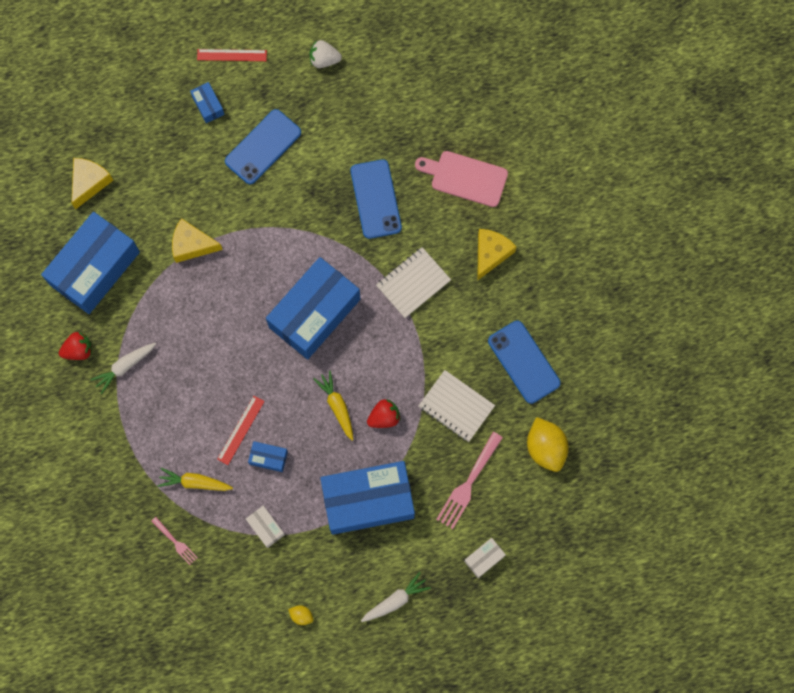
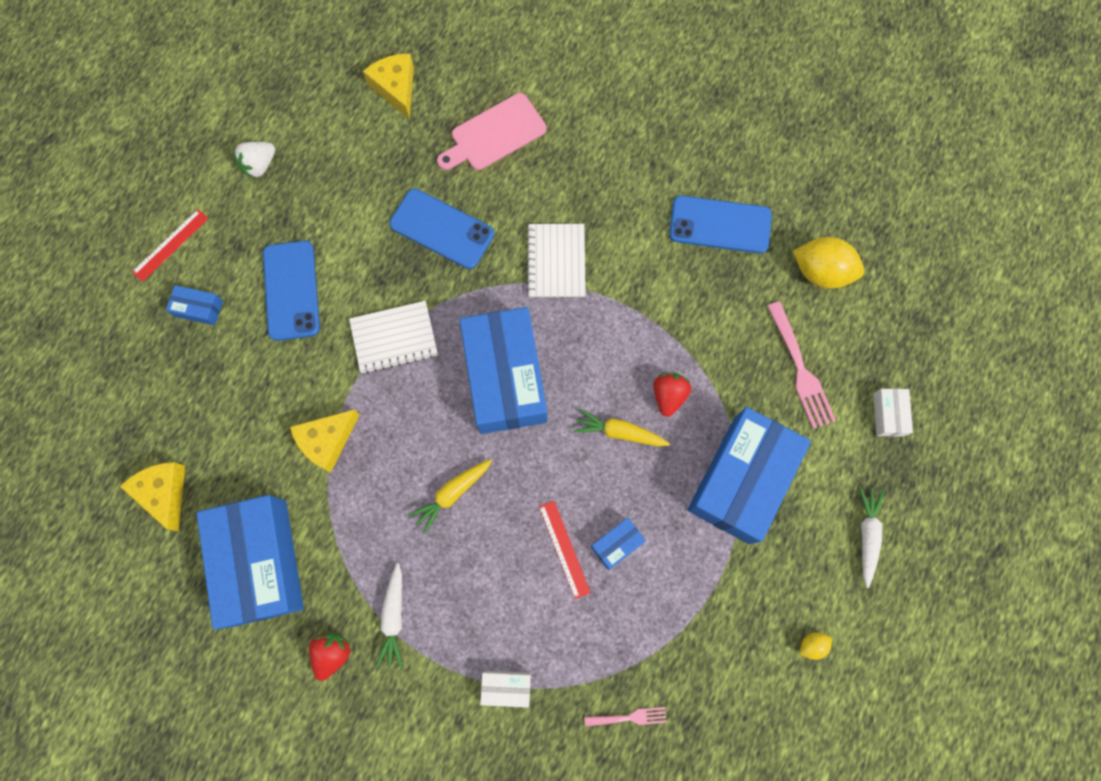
camera: 50 degrees left, 0 degrees up
(194, 482) = (580, 643): yellow carrot -> yellow carrot (452, 494)
(266, 527) = (689, 606): white box -> white box (506, 687)
(456, 406) = (713, 320): white notebook -> white notebook (394, 338)
(491, 254) = (588, 170): yellow cheese -> yellow cheese (396, 88)

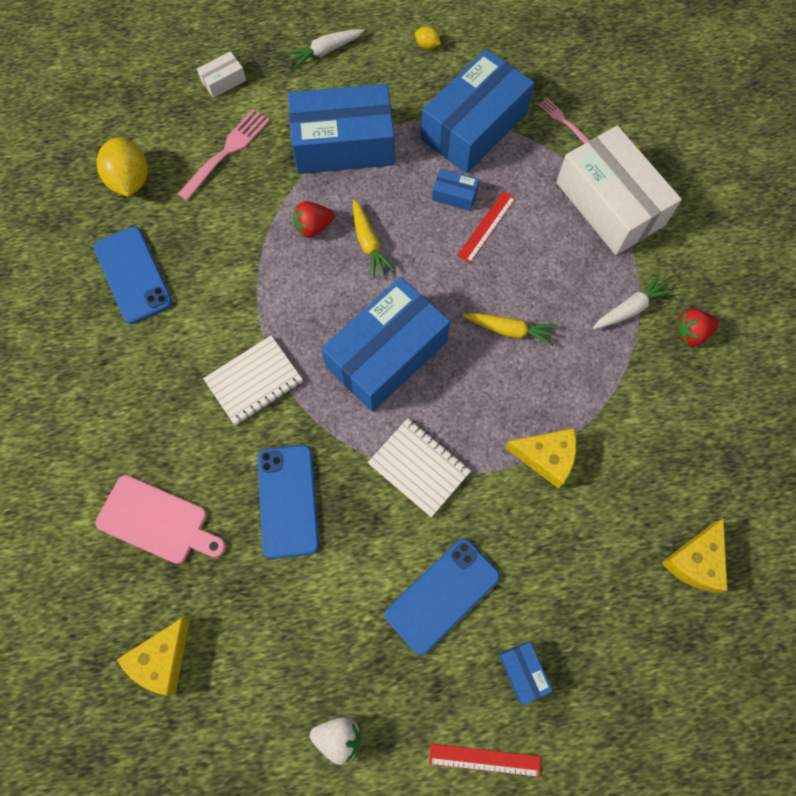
camera: 125 degrees left, 5 degrees down
(260, 562) = (678, 436): blue box -> blue box (474, 126)
(506, 687) = (610, 204): white box -> white box, size x2.43

